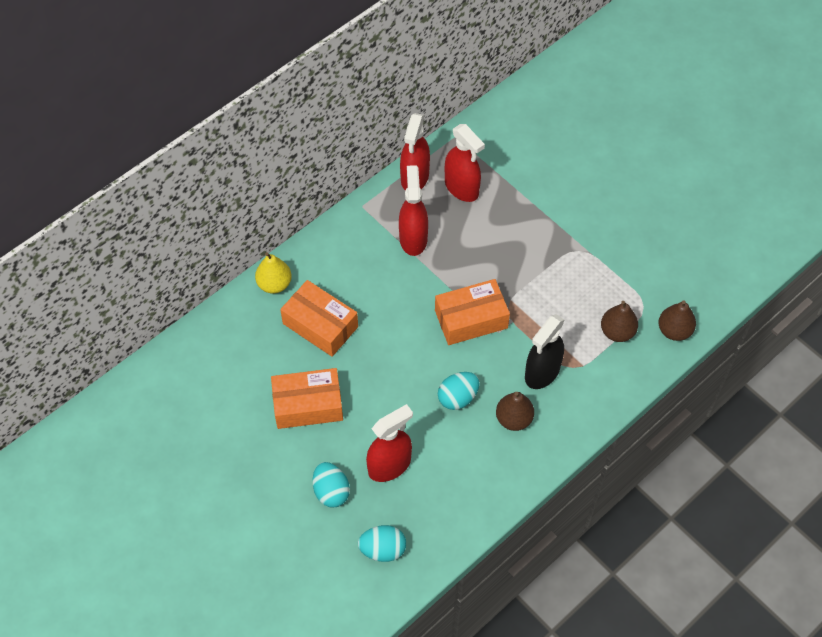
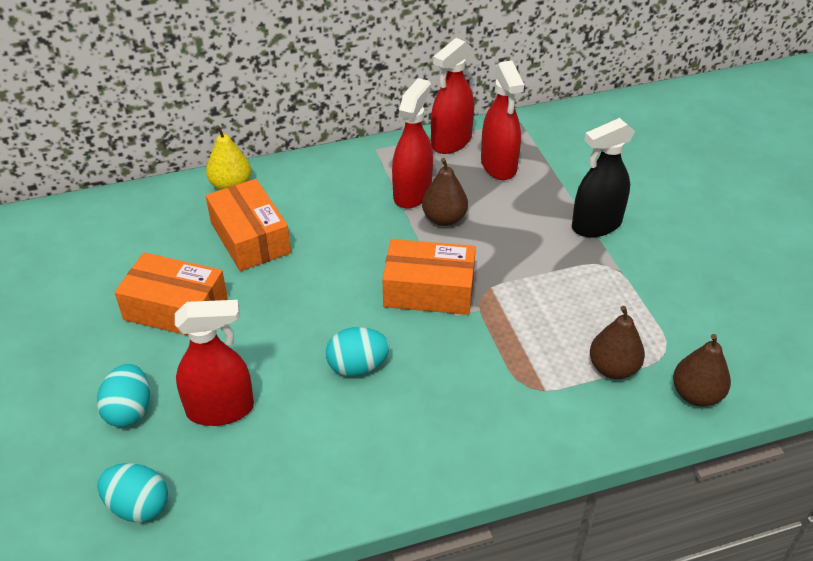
camera: 25 degrees right, 15 degrees down
(513, 419) = (414, 417): brown pear -> brown pear (444, 219)
(542, 372) = (484, 378): black spray bottle -> black spray bottle (596, 225)

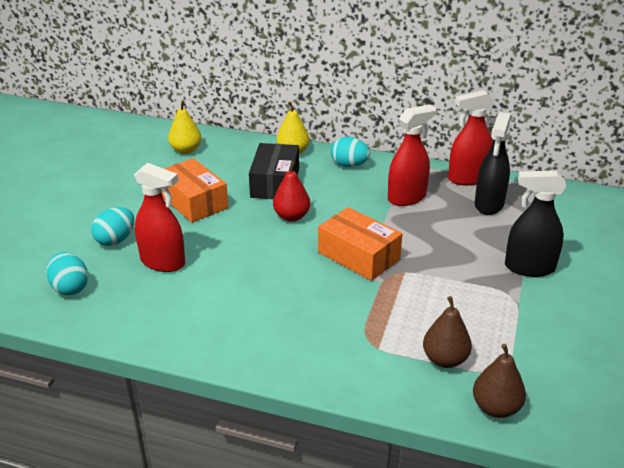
camera: 35 degrees right, 10 degrees down
(91, 239) = (186, 150): none -> yellow pear
(250, 238) = (275, 183): orange box -> black box
(312, 275) = (291, 216): none -> red pear
(357, 366) = (266, 277): turquoise egg -> turquoise egg (349, 165)
(444, 219) = (414, 220): brown pear -> none
(498, 166) = (489, 204): red spray bottle -> black spray bottle

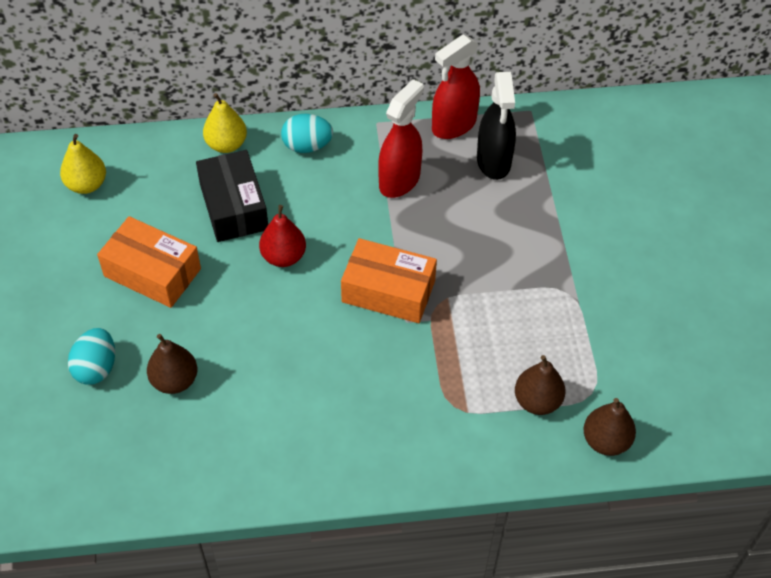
camera: 25 degrees left, 20 degrees up
(70, 288) = (91, 458): turquoise egg -> none
(163, 262) = (175, 380): red spray bottle -> brown pear
(529, 268) = (570, 245): black spray bottle -> none

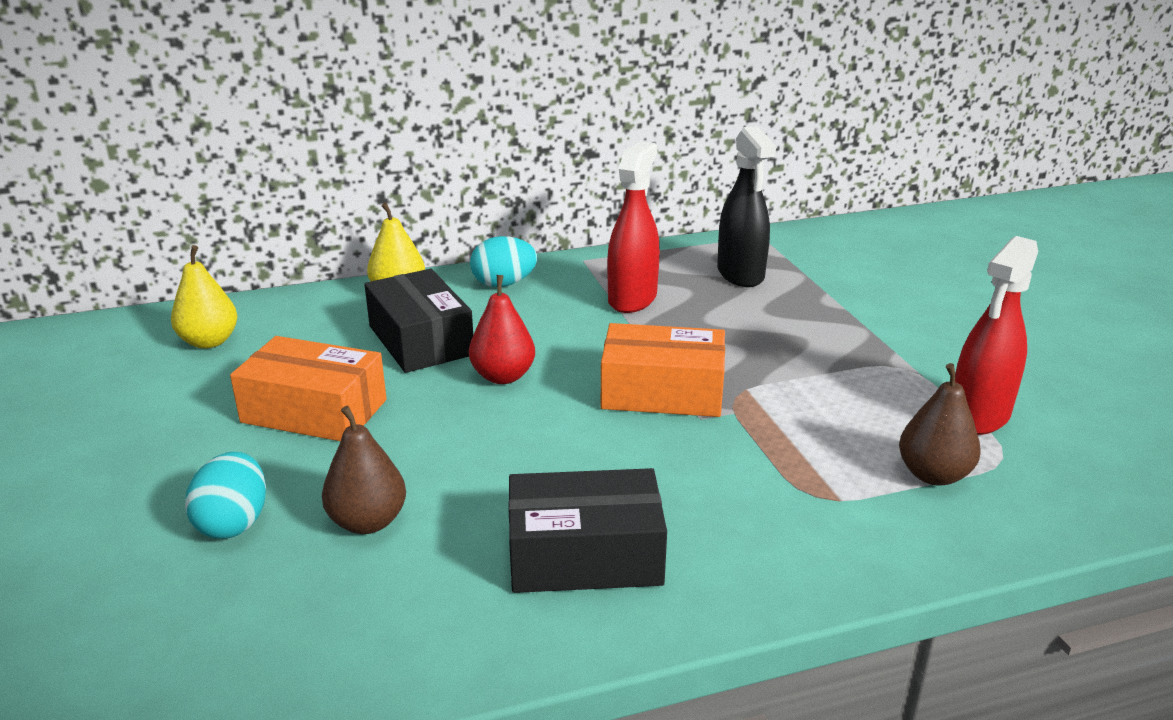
camera: 10 degrees left, 25 degrees down
(297, 430) = (585, 555): none -> black box
(453, 125) = (677, 253): red spray bottle -> red spray bottle (978, 416)
(605, 441) = (1061, 504): brown pear -> none

